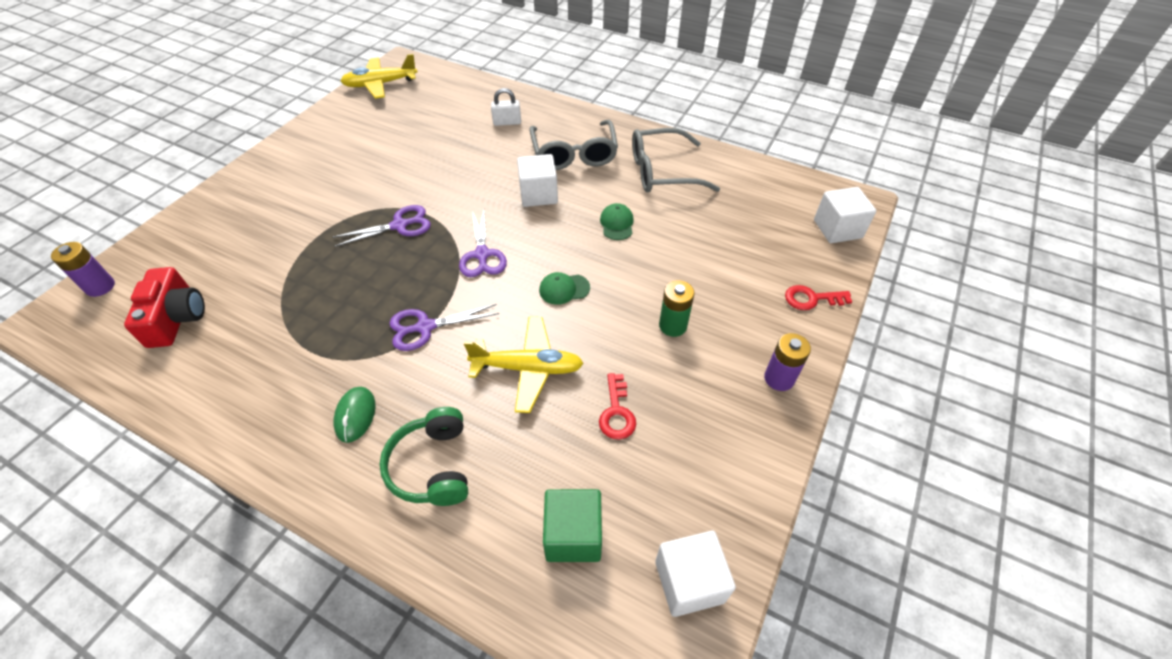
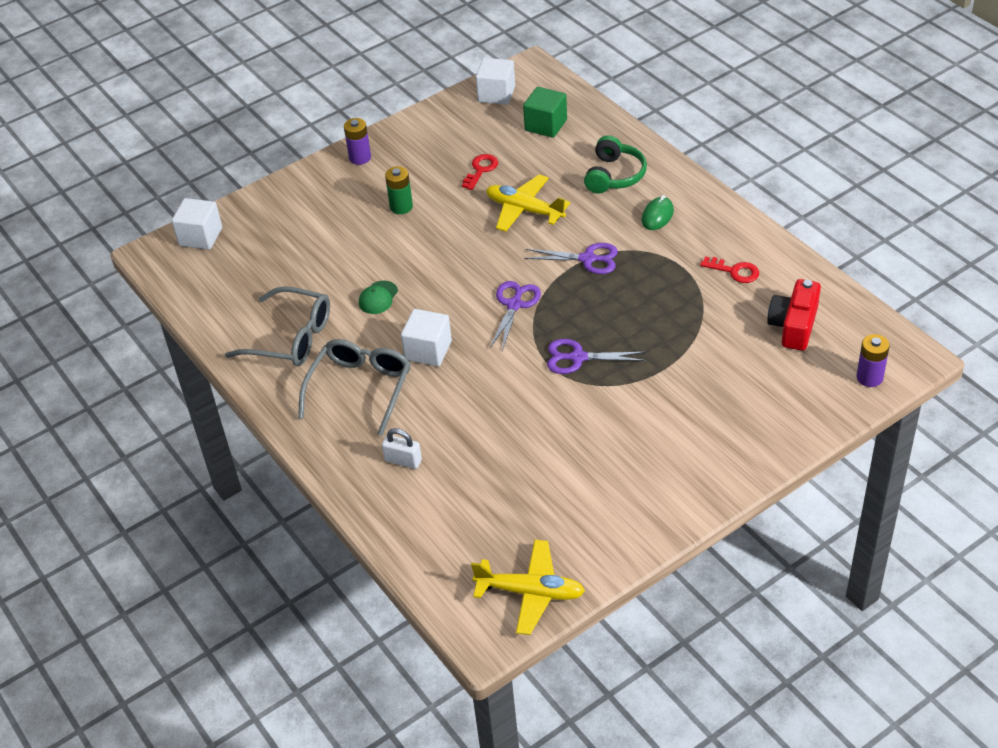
camera: 150 degrees left, 5 degrees down
(564, 289) = (463, 256): green cap -> none
(811, 299) = (284, 195): red key -> red key (734, 271)

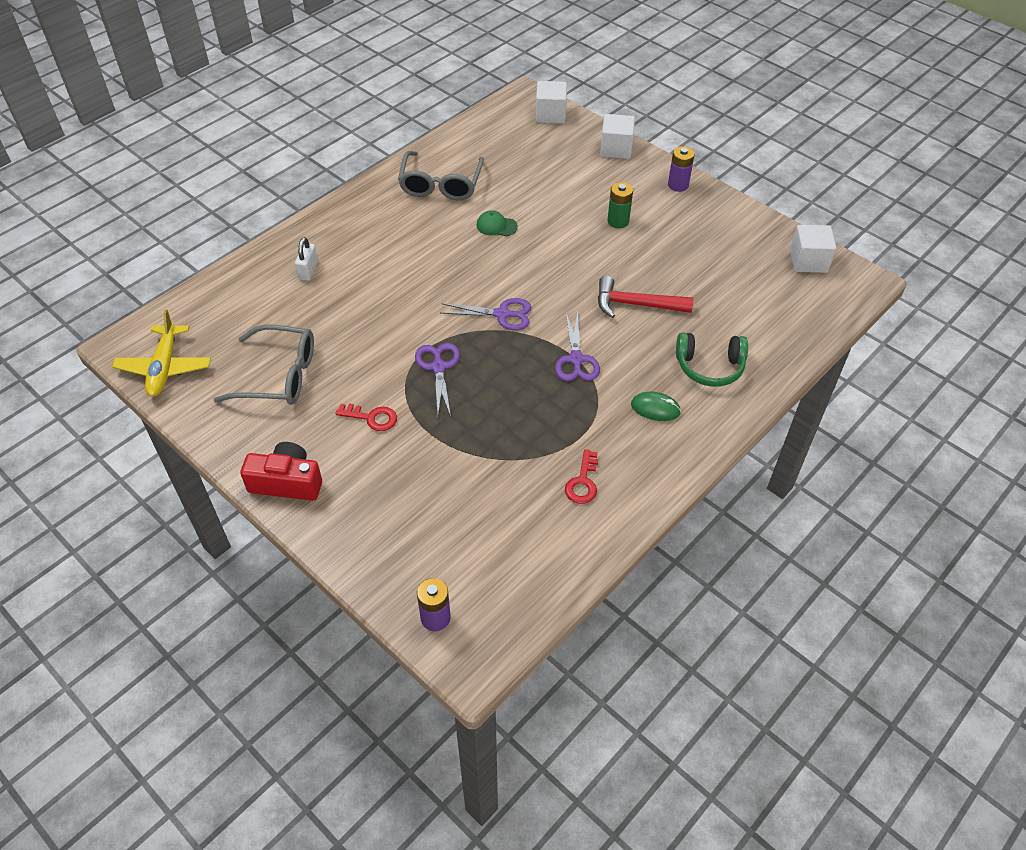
camera: 75 degrees right, 5 degrees up
(360, 388) = (387, 233): grey glasses -> grey glasses (279, 376)
(428, 350) = (436, 266): white cube -> white cube (616, 149)
(481, 170) = (686, 266): red key -> red key (372, 418)
(524, 210) = (636, 304): yellow plane -> red hammer
(546, 125) = (772, 304): green cube -> none
(794, 325) = (507, 541): red camera -> red camera (287, 482)

